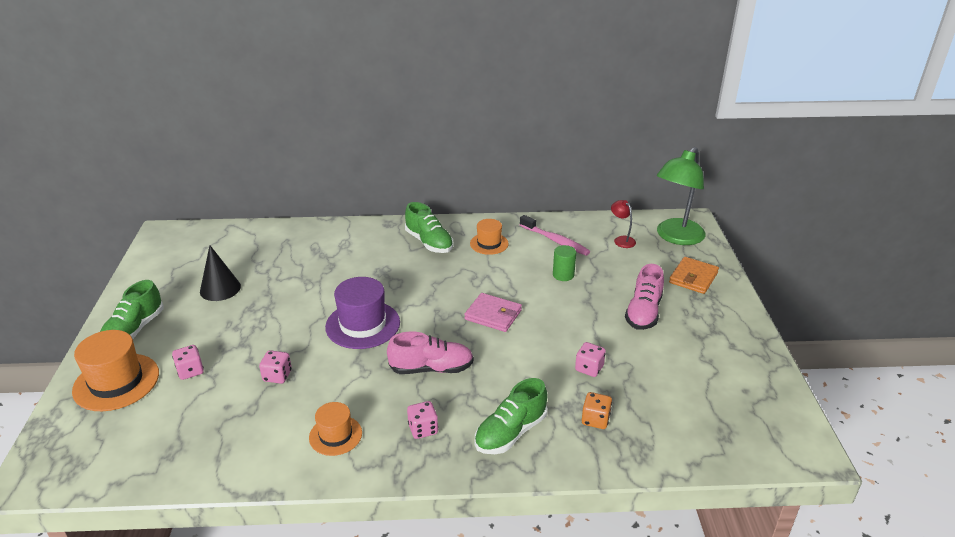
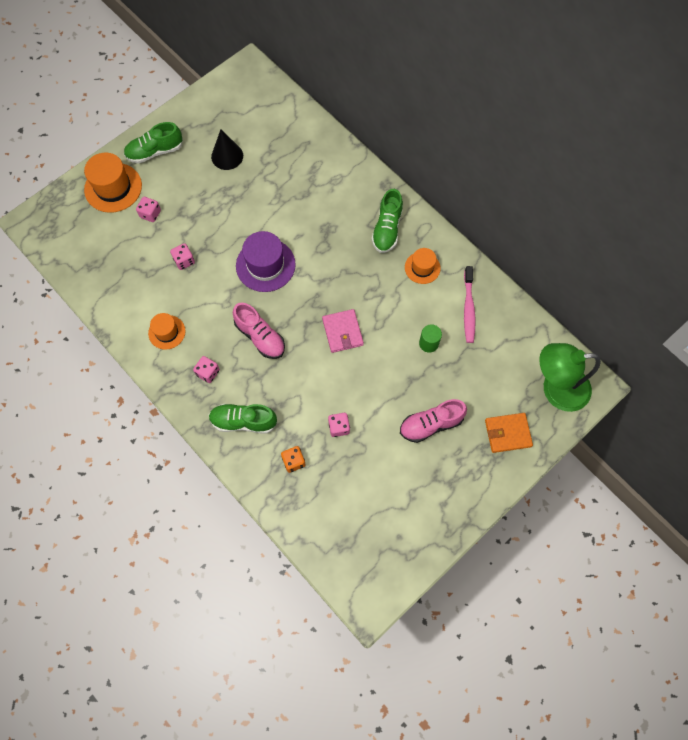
camera: 50 degrees right, 35 degrees up
(621, 240) = (514, 353): red lamp -> none

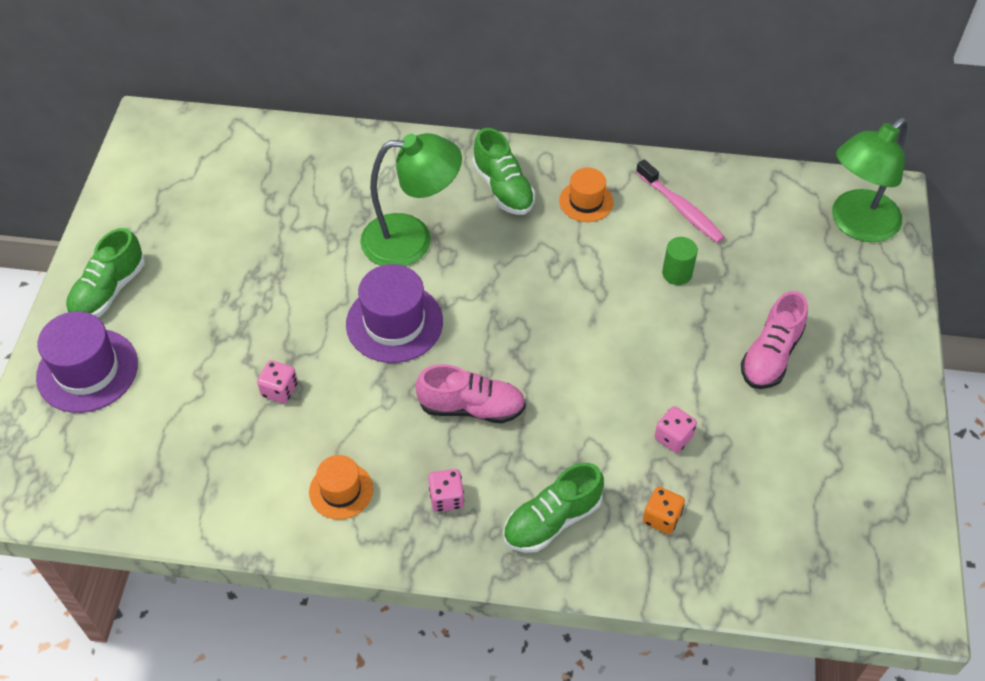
camera: 40 degrees left, 15 degrees down
(113, 187) = (87, 370): orange hat -> purple hat
(150, 214) = (175, 367): pink dice -> none
(227, 156) = (217, 235): black cone -> none
(314, 225) = (412, 240): none -> green lamp
(342, 332) = (567, 331): pink wallet -> none
(507, 433) = (858, 304): orange wallet -> none

